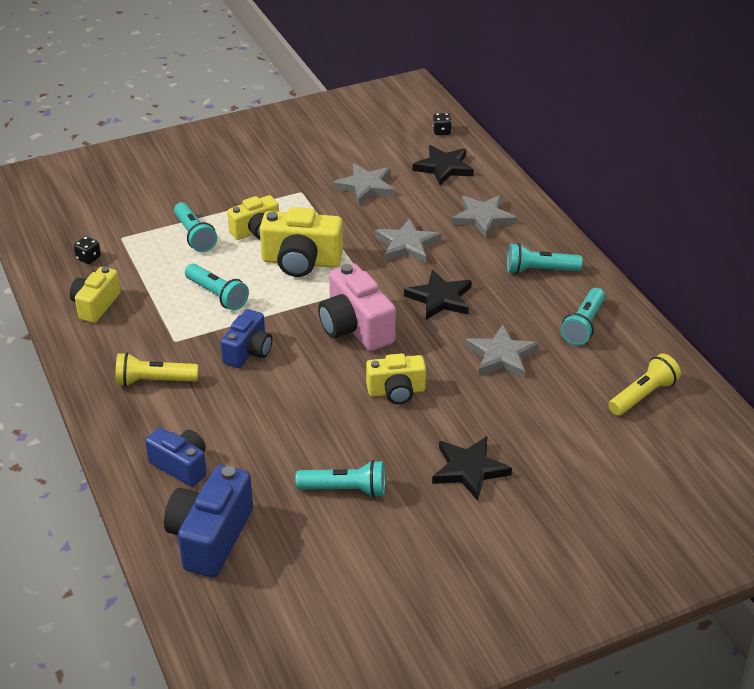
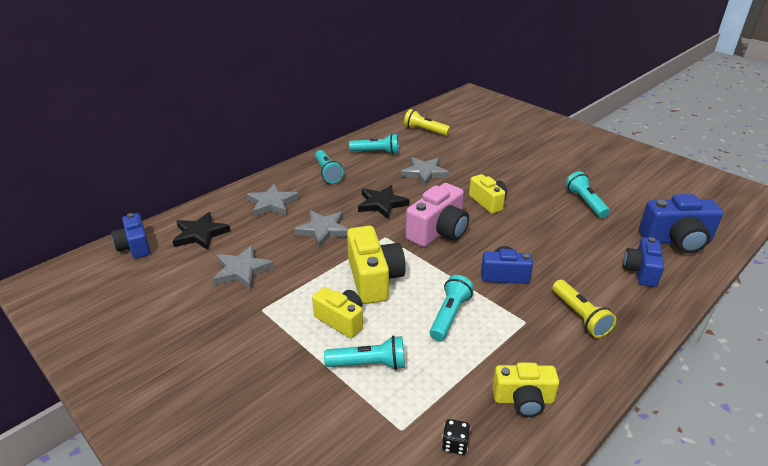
camera: 110 degrees left, 5 degrees down
(194, 236) = (369, 364): turquoise flashlight -> turquoise flashlight turned 45 degrees clockwise
(441, 131) = (135, 246): black dice -> blue camera
(469, 470) = (528, 168): black star -> none

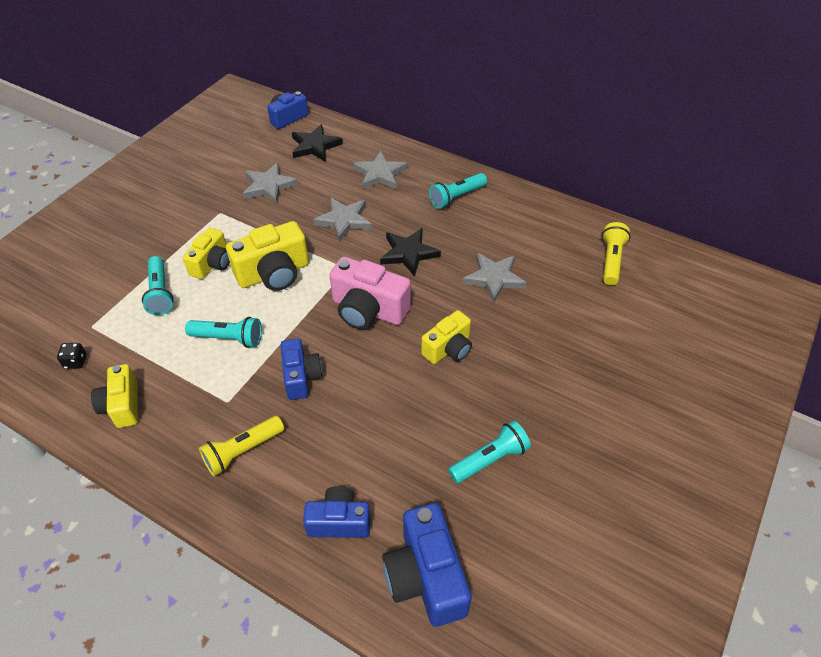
camera: 75 degrees right, 15 degrees up
(376, 152) = (524, 226): turquoise flashlight -> none

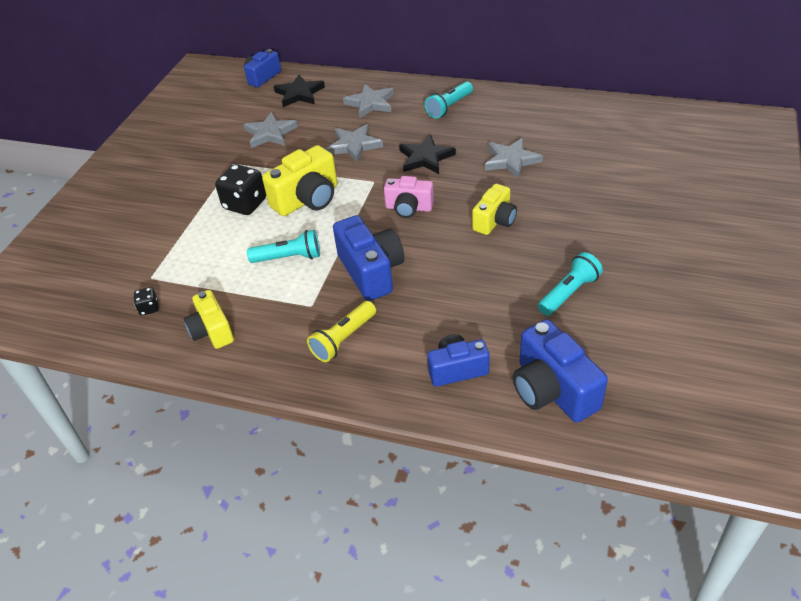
camera: 10 degrees left, 5 degrees down
(160, 293) = (205, 237): turquoise flashlight -> none
(212, 264) = (245, 204): yellow camera -> black dice
(301, 377) = (371, 271): blue camera -> blue camera, size x1.54
(368, 310) = (409, 208): pink camera -> pink camera, size x0.65
(611, 260) = (607, 126): yellow flashlight -> none

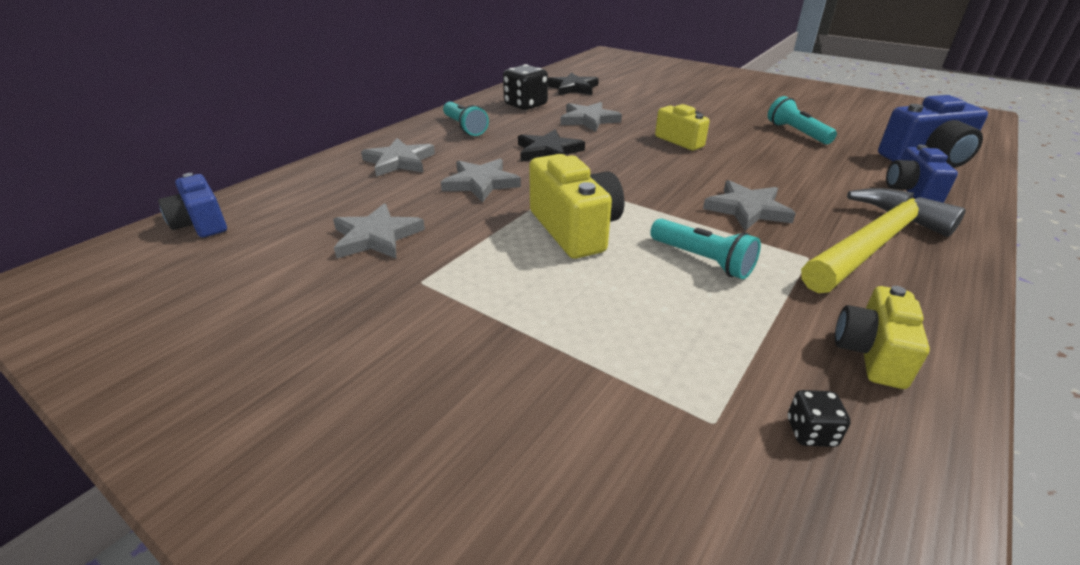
camera: 75 degrees left, 10 degrees down
(212, 331) = (871, 353): yellow camera -> yellow camera turned 120 degrees clockwise
(245, 204) = (549, 282): black dice -> black dice (525, 105)
(289, 258) = (702, 260): turquoise flashlight -> turquoise flashlight turned 120 degrees clockwise
(299, 94) = (302, 201): black star -> black star (573, 88)
(343, 339) = (873, 243): yellow flashlight -> yellow hammer
(371, 271) = (747, 209): blue camera -> grey star
(409, 208) = (636, 173): pink camera -> none

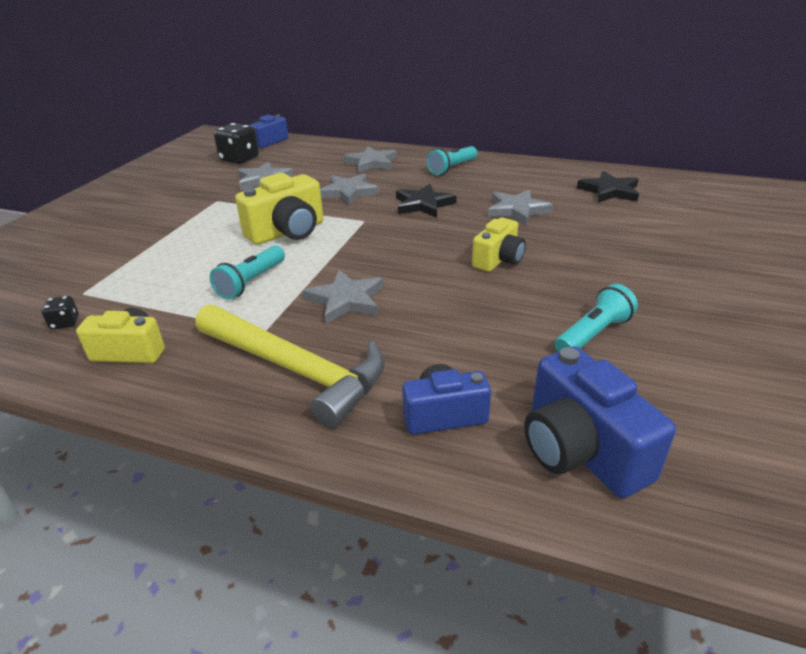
camera: 75 degrees right, 0 degrees up
(525, 105) = (530, 179): black dice -> black dice (239, 159)

